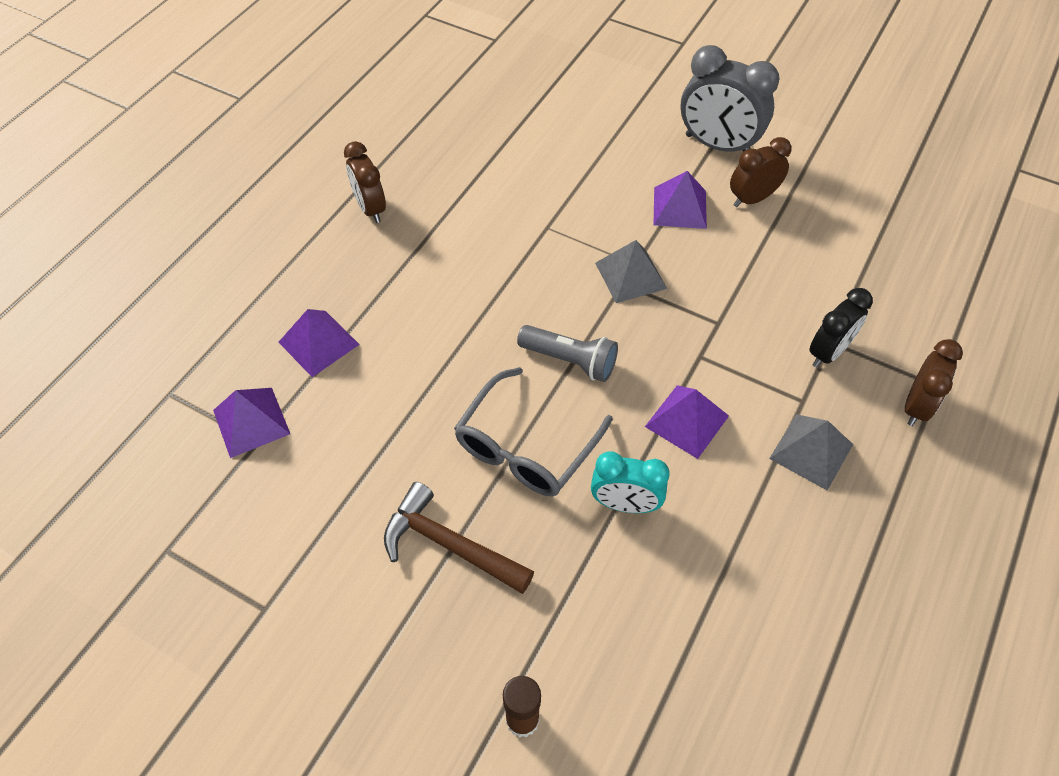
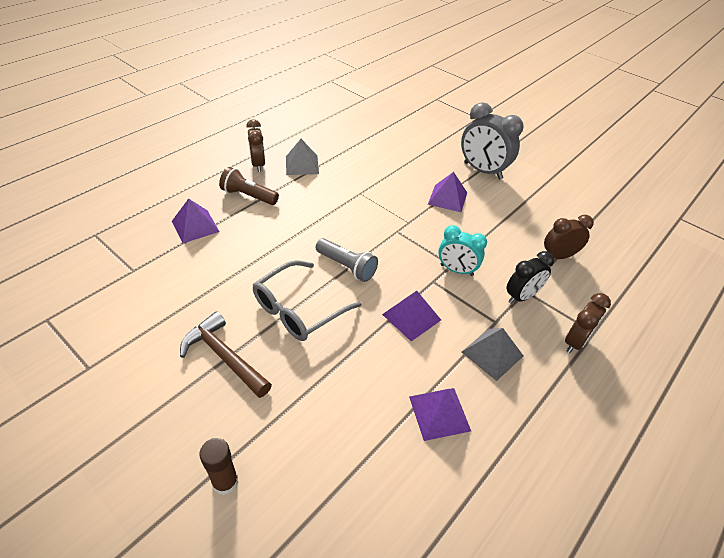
camera: 10 degrees right, 10 degrees down
(251, 422) = (134, 259): purple pyramid -> purple pyramid (439, 413)
(378, 270) = (248, 196): none -> brown flashlight
(625, 504) = (351, 358): turquoise clock -> turquoise clock (456, 270)
(631, 275) = (403, 228): grey pyramid -> grey pyramid (302, 165)
(752, 199) = (496, 202): brown clock -> brown clock (558, 256)

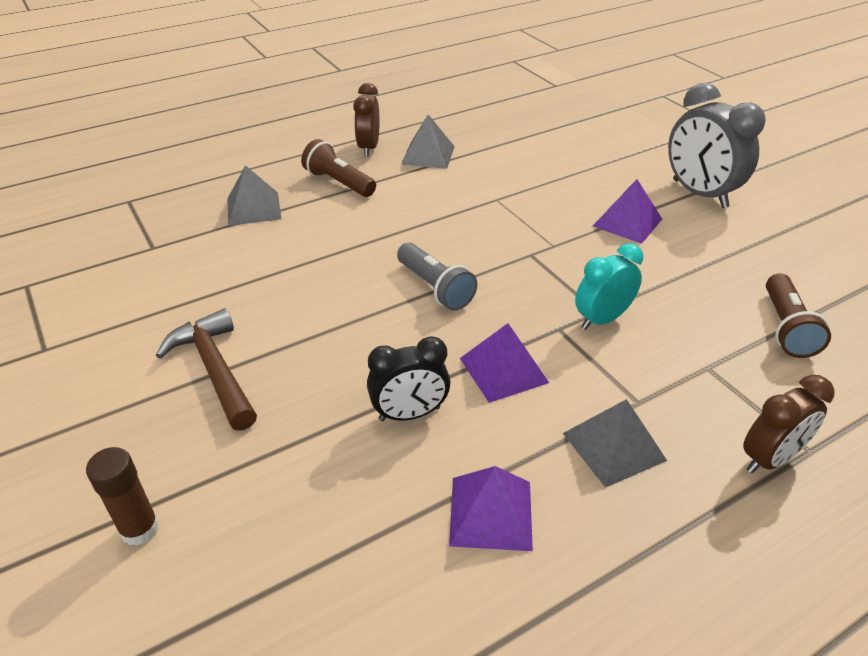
camera: 20 degrees right, 5 degrees down
(195, 226) = (254, 208): purple pyramid -> grey pyramid
(299, 309) = (343, 330): grey glasses -> none
(456, 270) = (602, 319): turquoise clock -> turquoise clock turned 105 degrees clockwise
(521, 296) = (697, 374): black clock -> black clock (409, 414)
(558, 256) = (786, 328): brown clock -> brown flashlight

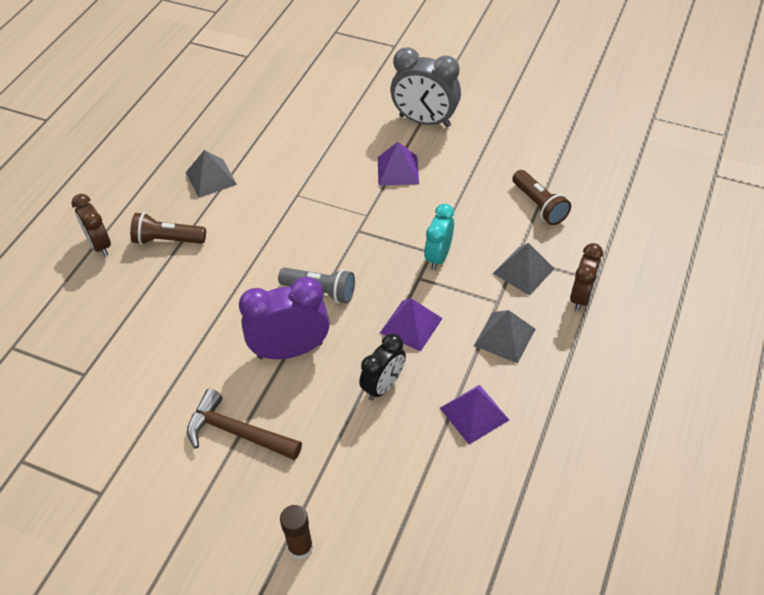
camera: 35 degrees left, 10 degrees up
(254, 208) = (125, 298): grey pyramid -> grey pyramid (523, 270)
(348, 324) = (290, 350): none -> purple clock
(369, 148) = (157, 194): brown clock -> brown clock (100, 245)

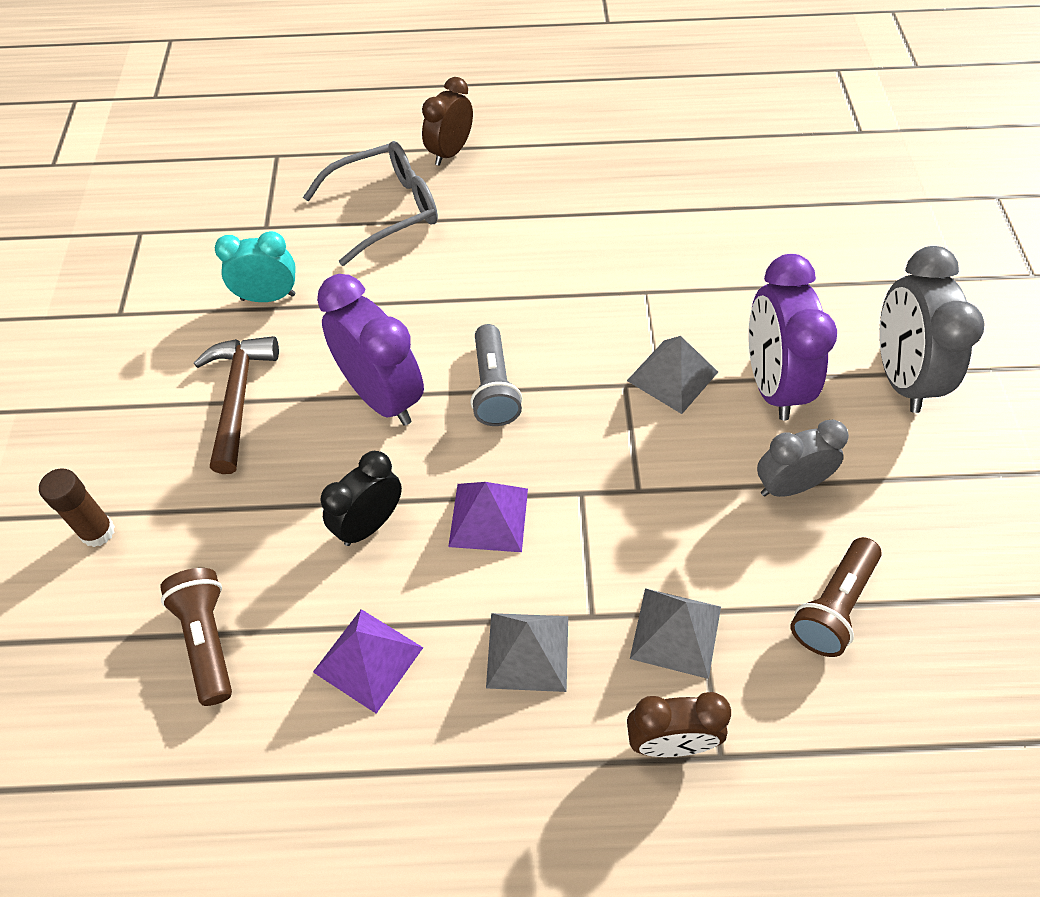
camera: 65 degrees right, 5 degrees up
(126, 299) = (385, 210): none -> grey glasses
(168, 240) = (491, 204): brown flashlight -> brown flashlight (207, 640)
(211, 178) = (616, 197): grey pyramid -> grey pyramid (672, 376)
(383, 386) = (369, 524): black clock -> black clock turned 120 degrees clockwise
(398, 170) = (772, 385): purple pyramid -> purple clock
(438, 257) = (635, 502): turquoise clock -> turquoise clock (268, 297)
(464, 191) = (789, 486): none -> grey clock

